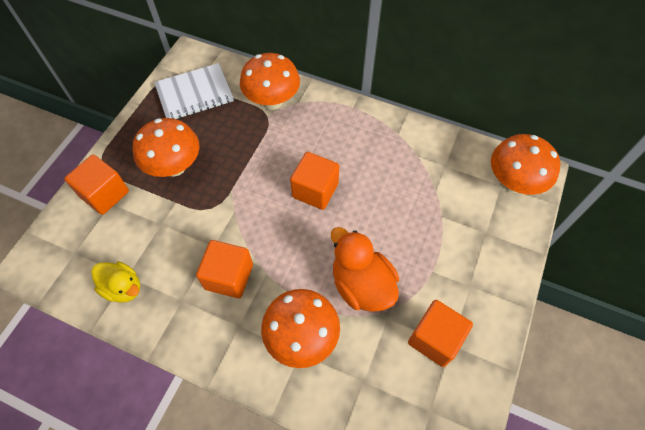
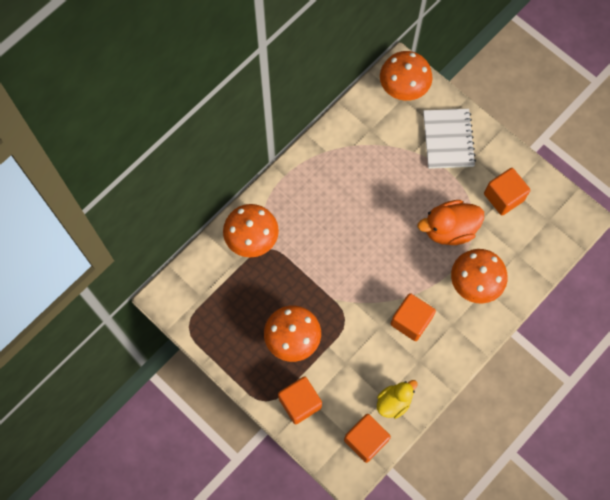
camera: 70 degrees left, 10 degrees up
(194, 94) = (216, 304): white notebook -> white notebook (448, 139)
(315, 190) = (357, 234): orange cube -> orange cube (366, 440)

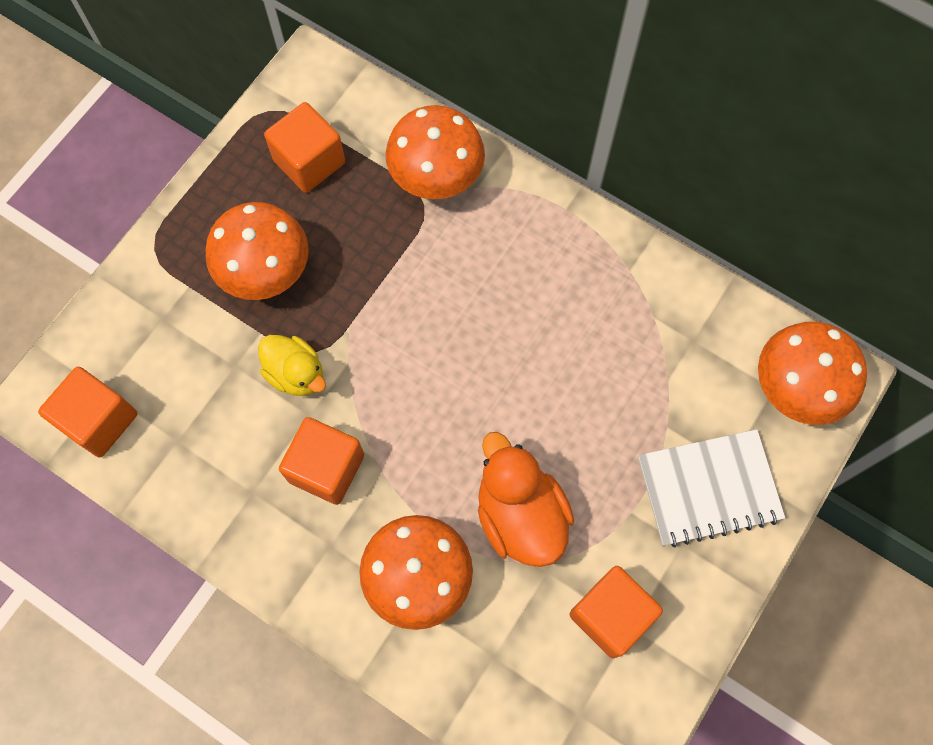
camera: 80 degrees right, 0 degrees up
(300, 403) = (155, 302): orange cube -> orange cube (309, 161)
(394, 402) = (171, 459): yellow duck -> yellow duck (296, 373)

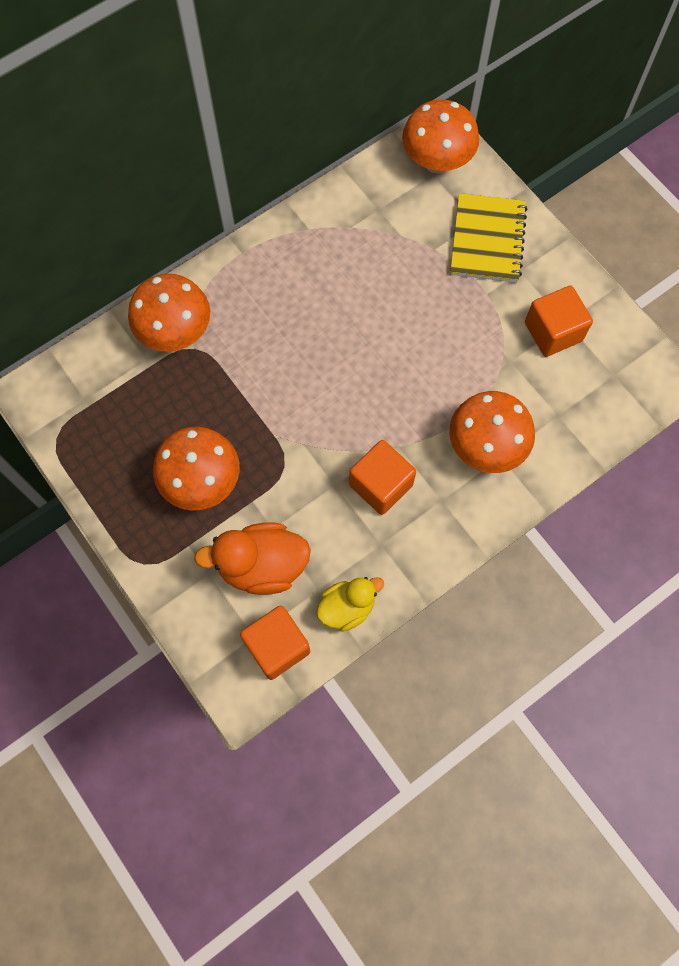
camera: 70 degrees left, 0 degrees up
(296, 373) = (297, 484): yellow duck -> yellow duck (347, 607)
(309, 161) = (118, 420): orange cube -> none
(520, 515) = (464, 364): orange duck -> orange duck (262, 566)
(708, 488) = (487, 240): white notebook -> yellow notebook

